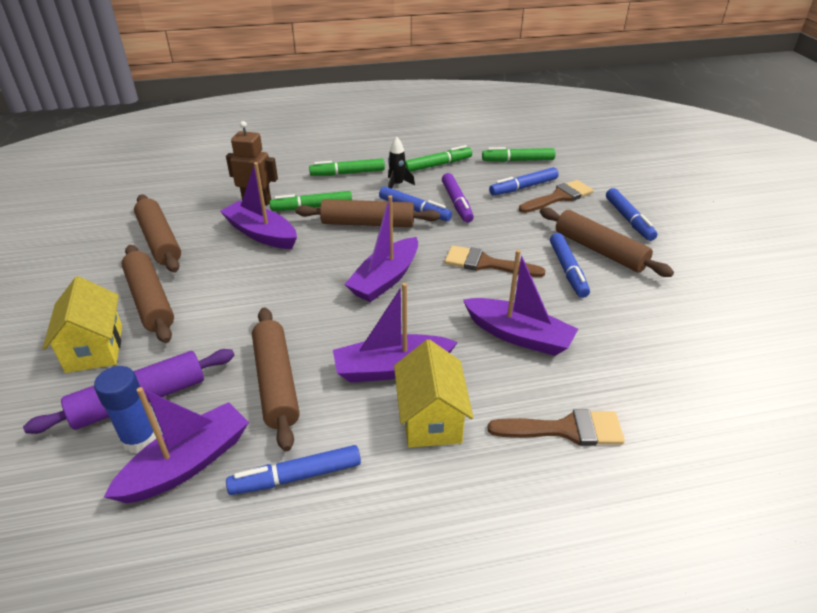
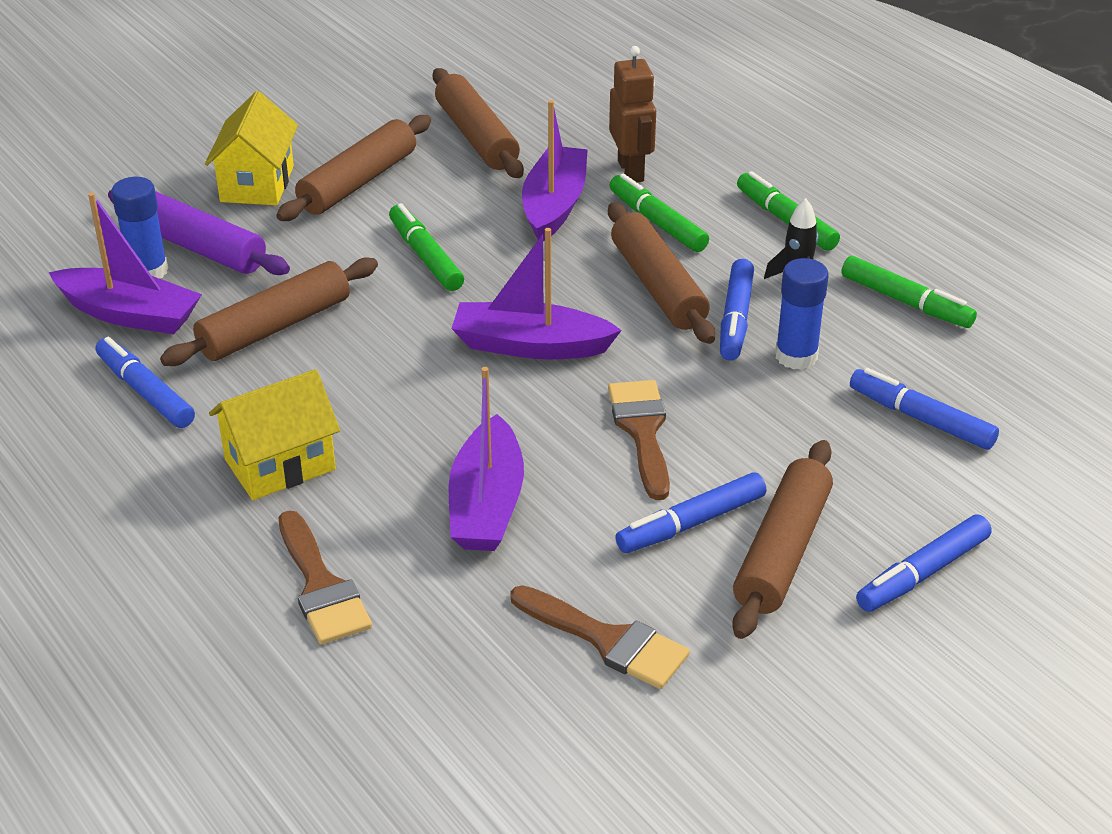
camera: 65 degrees right, 0 degrees up
(95, 348) = (257, 184): yellow house -> yellow house turned 45 degrees counterclockwise
(160, 241) = (477, 137): brown rolling pin -> brown rolling pin turned 60 degrees counterclockwise
(392, 368) = (350, 407): purple boat -> none
(456, 203) = (796, 356): purple marker -> blue glue stick
(518, 160) = (1019, 390): green marker -> green marker (425, 256)
(559, 197) = (925, 469): brown brush -> brown brush (607, 640)

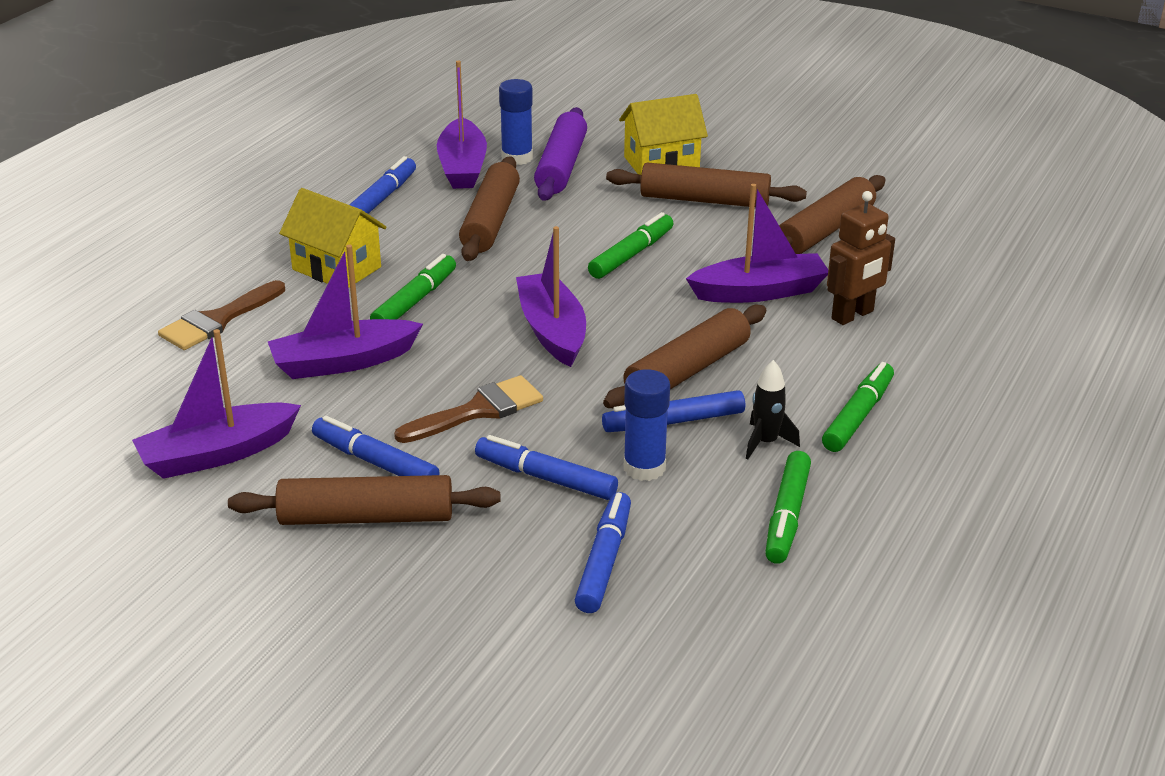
camera: 65 degrees right, 5 degrees down
(275, 327) = (490, 221): brown rolling pin -> brown rolling pin turned 75 degrees clockwise
(607, 640) = (217, 454): brown brush -> purple boat
(657, 222) = (785, 347): green marker -> green marker (415, 301)
(922, 573) = (379, 603): blue marker -> blue marker (545, 478)

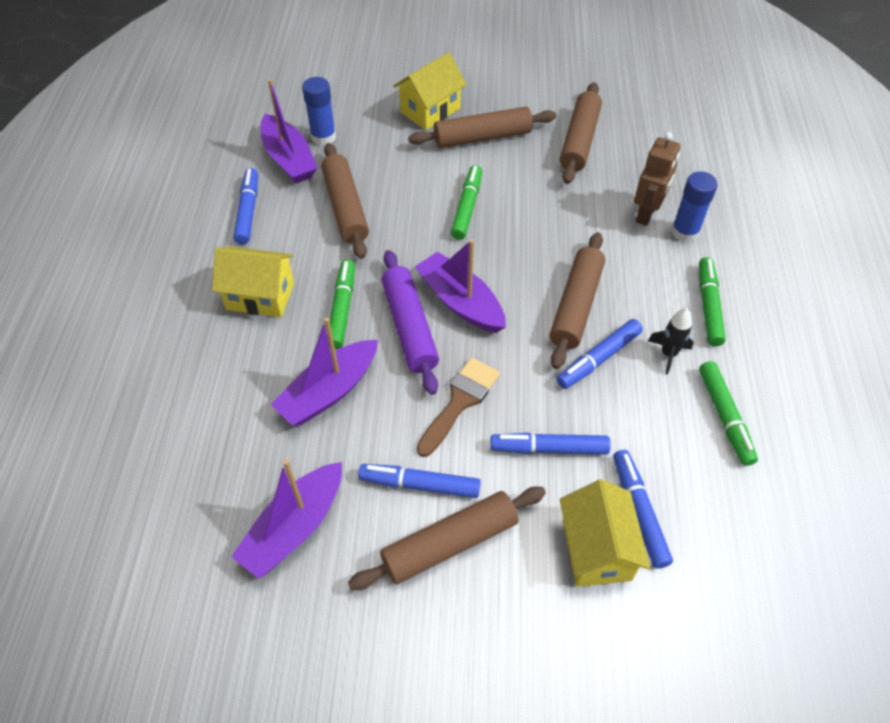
camera: 25 degrees left, 20 degrees up
(218, 320) = (201, 385): brown brush -> none
(525, 575) = (596, 550): none -> yellow house
(561, 166) = (361, 136): purple rolling pin -> purple rolling pin (410, 327)
(644, 467) = (607, 410): blue glue stick -> blue glue stick (685, 232)
(759, 292) = (574, 213): purple boat -> none

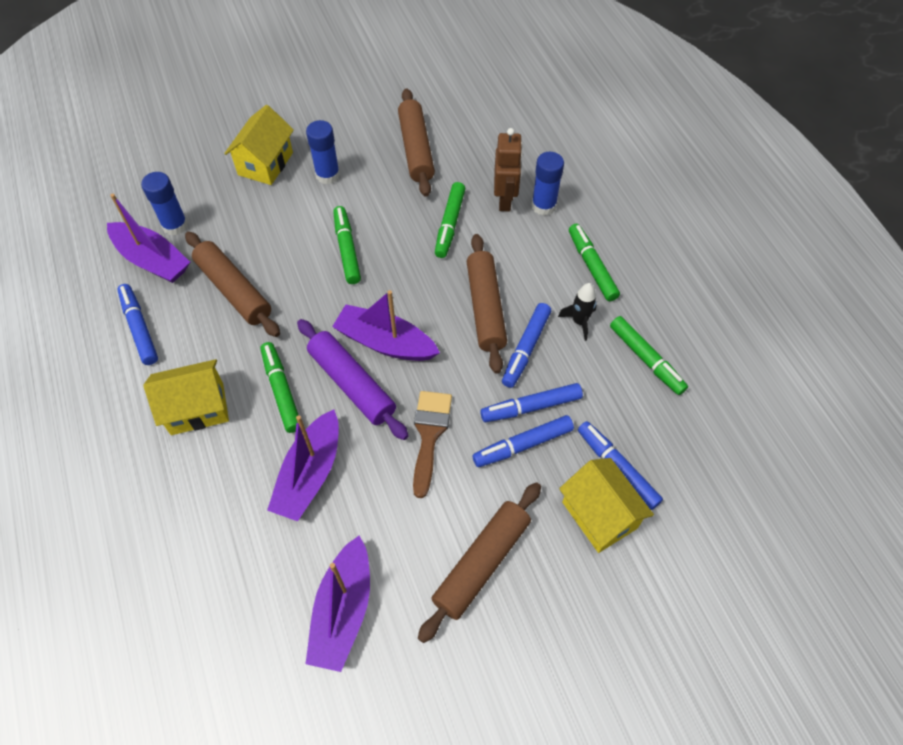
camera: 25 degrees left, 5 degrees up
(419, 484) = (431, 523): blue marker -> blue marker (531, 407)
(482, 137) = (327, 175): brown rolling pin -> blue glue stick
(578, 218) = (449, 224): none -> green marker

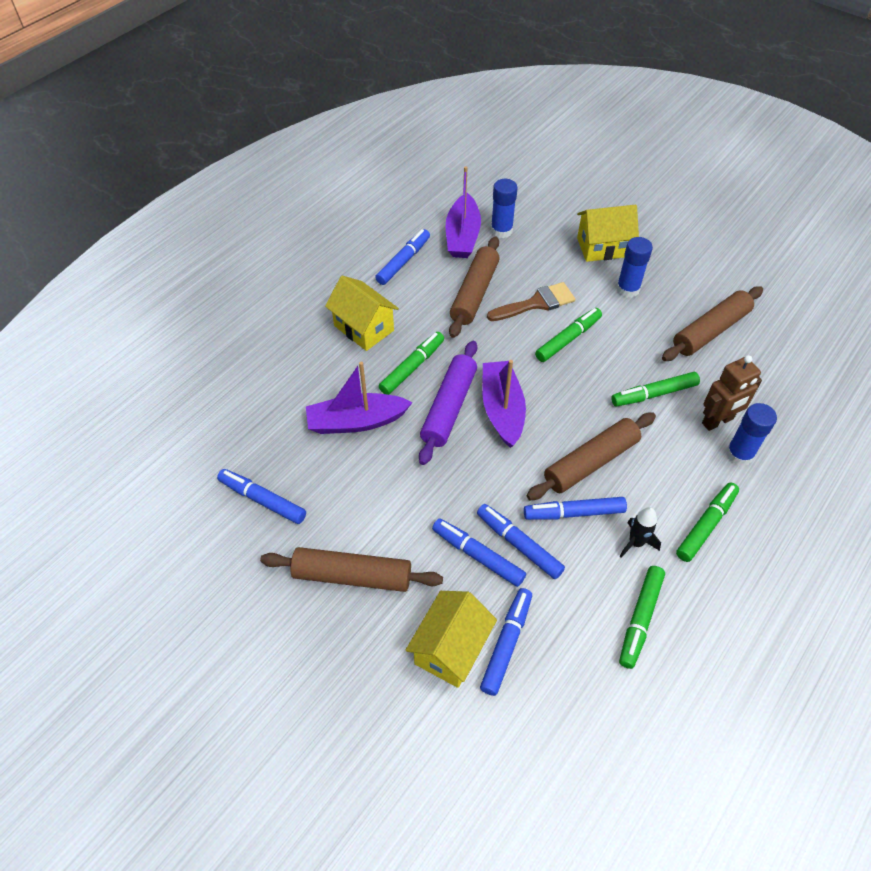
camera: 60 degrees right, 5 degrees down
(343, 610) = (262, 500): purple boat -> blue marker
(429, 435) = (440, 482): brown brush -> brown brush (536, 303)

